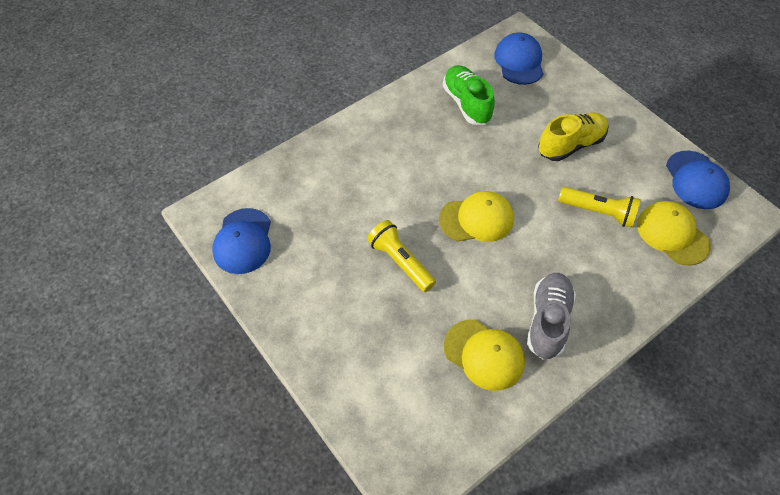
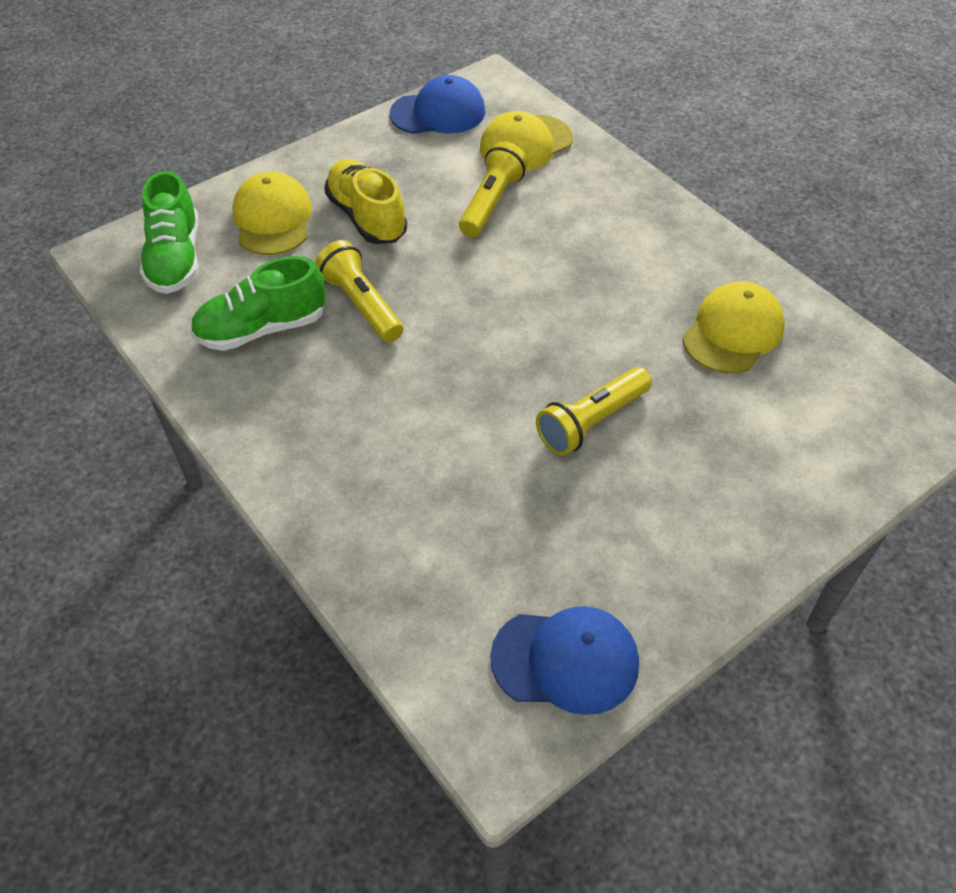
camera: 90 degrees left, 5 degrees down
(476, 219) = (506, 328): yellow cap -> yellow cap (273, 219)
(490, 146) = (361, 305): none -> yellow flashlight
(519, 61) = (175, 259): blue cap -> green shoe
(548, 321) = (671, 266): grey shoe -> none

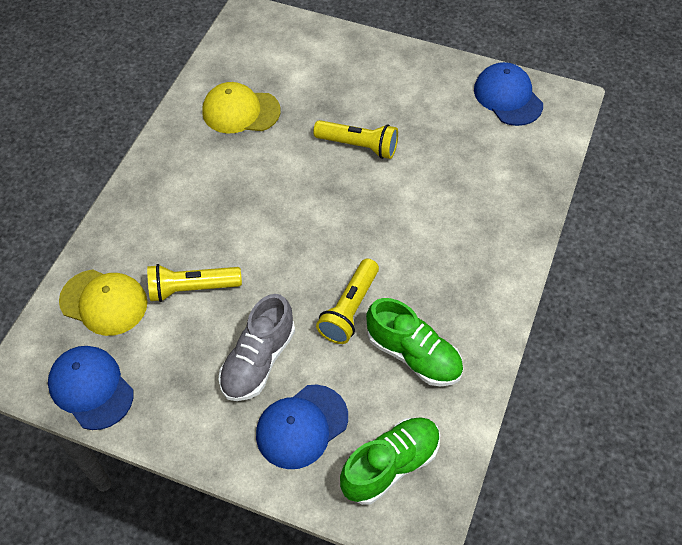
camera: 120 degrees left, 5 degrees up
(273, 219) = (301, 426): yellow cap -> blue cap
(367, 217) = (258, 360): yellow shoe -> grey shoe

